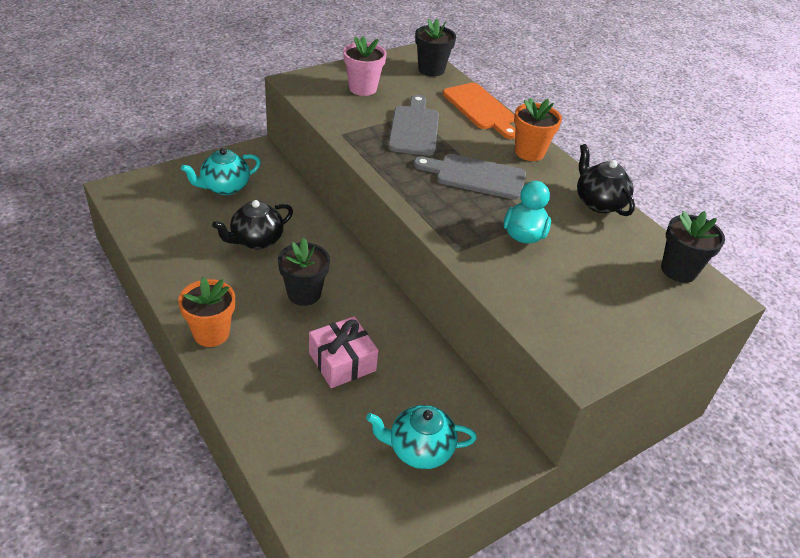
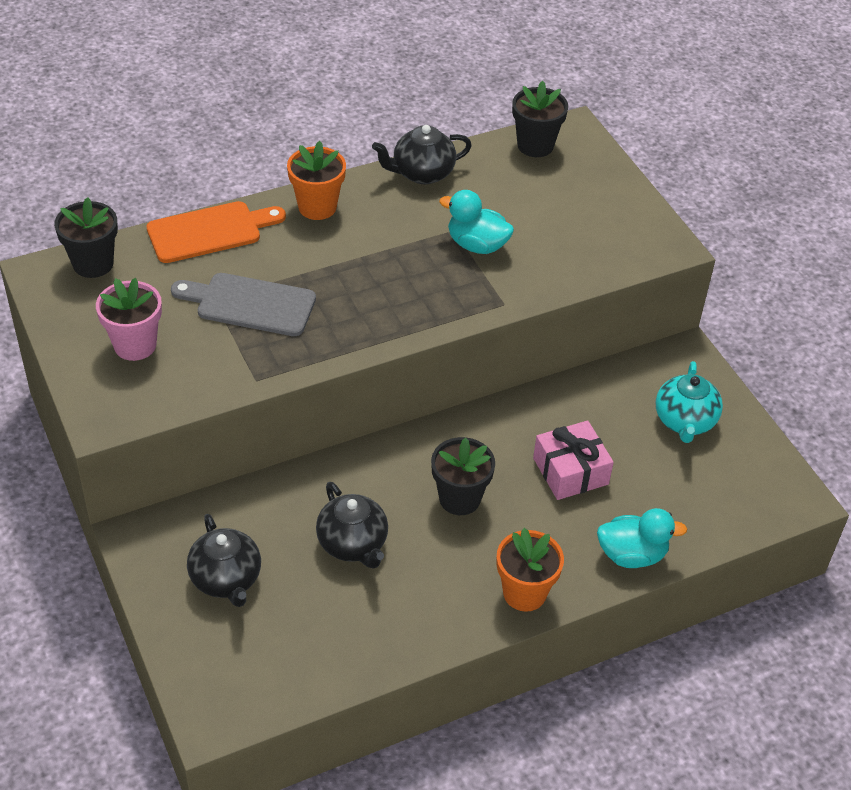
camera: 80 degrees left, 5 degrees up
(224, 187) = (226, 579): turquoise teapot -> black teapot
(252, 404) = (632, 555): none -> turquoise duck
(475, 176) = (364, 264): grey cutting board -> none

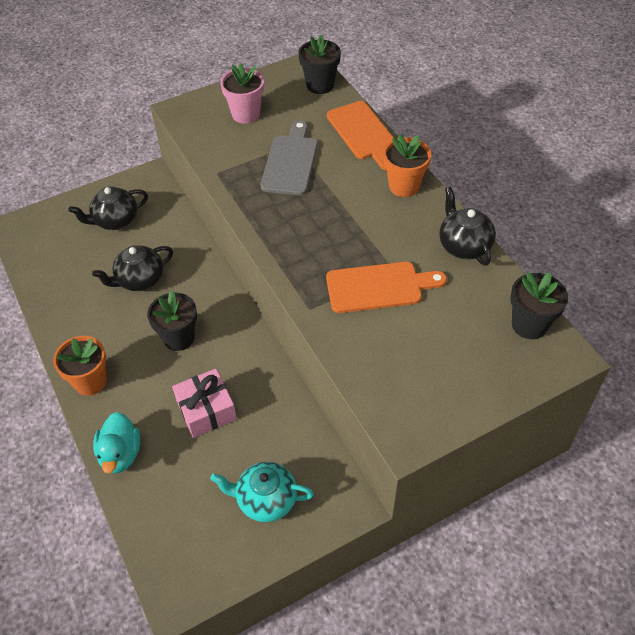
camera: 90 degrees right, 5 degrees up
(477, 245) = (379, 287): turquoise duck -> orange cutting board

